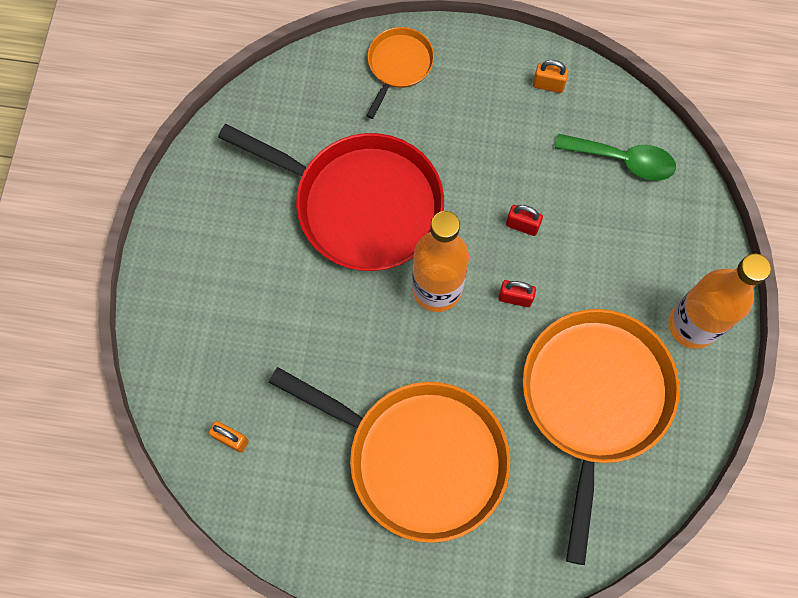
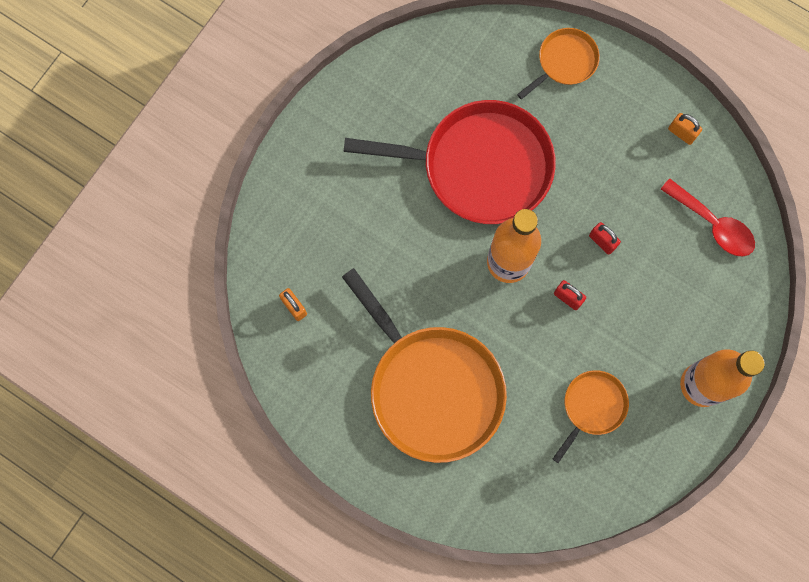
camera: 25 degrees right, 5 degrees up
(361, 204) = (480, 166): red pan -> red pan turned 45 degrees counterclockwise
(594, 399) = (592, 406): orange pan -> orange pan, size x0.48
(623, 160) = (713, 224): green spoon -> red spoon

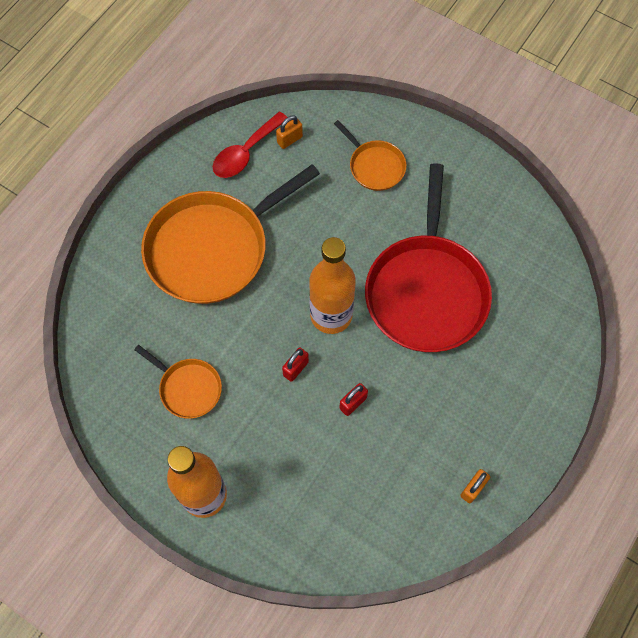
camera: 90 degrees right, 10 degrees down
(565, 62) = (542, 373): orange pan -> orange pan (375, 166)
(713, 224) = (373, 517): red spoon -> red spoon (245, 153)

